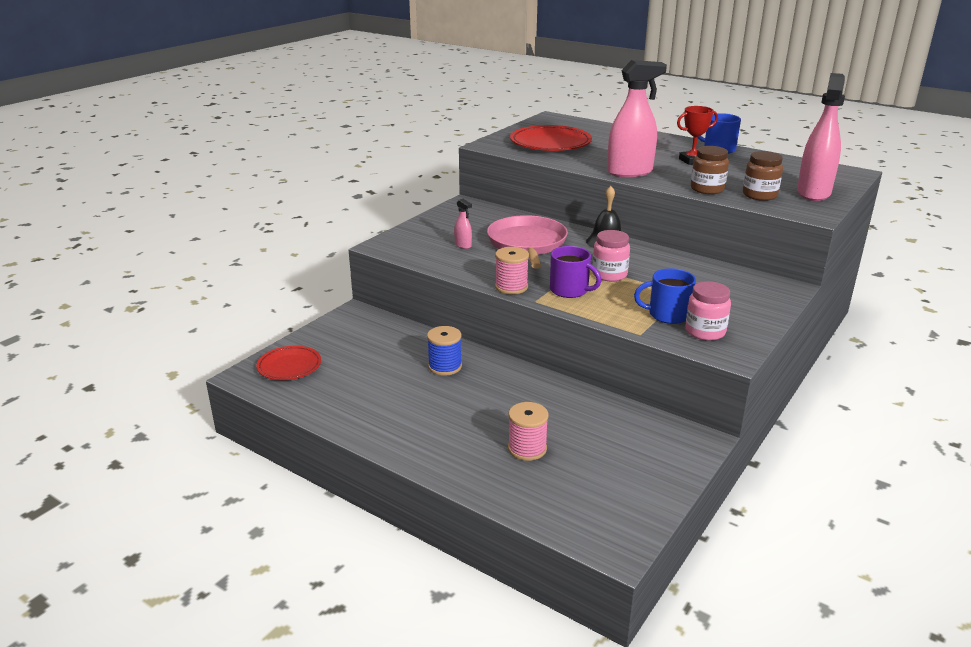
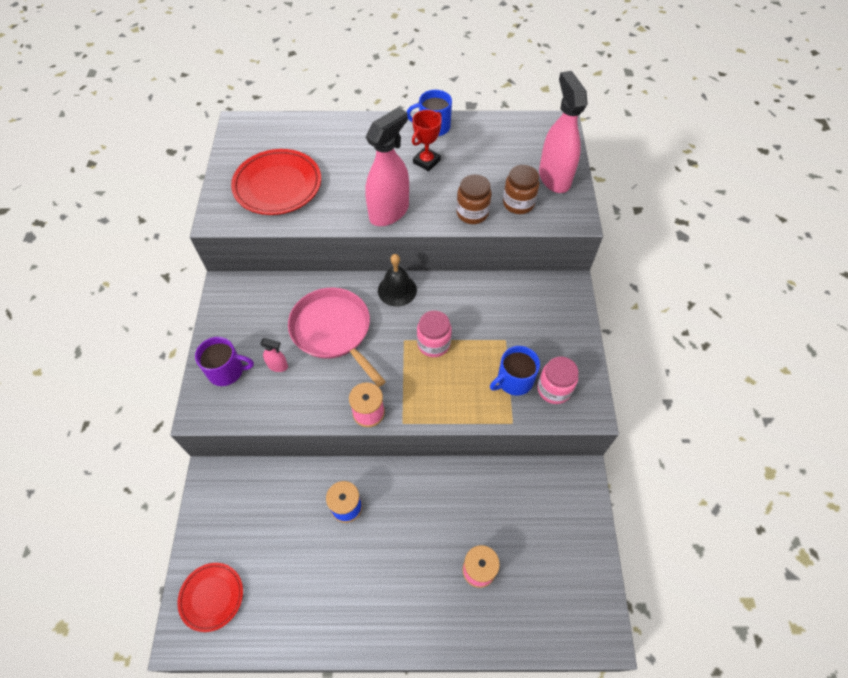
camera: 35 degrees left, 30 degrees up
(570, 290) = (419, 388): purple mug -> purple mug (226, 371)

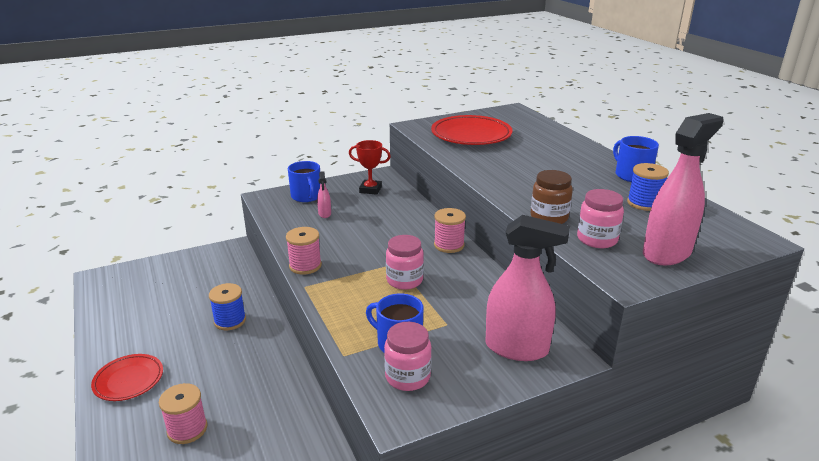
camera: 65 degrees right, 30 degrees down
(212, 597) = (132, 280): red plate -> red plate (129, 380)
(226, 371) = (306, 196): purple mug -> blue mug
(333, 331) = (377, 227): pink pan -> none
(389, 212) = (499, 180): pink spray bottle -> pink spray bottle (517, 348)
(397, 290) = (449, 245): black bell -> pink spool
(426, 161) = (583, 182): red trophy -> red trophy (370, 189)
(481, 147) = (644, 203): none -> blue spool
(518, 203) = (597, 239): brown jar -> pink jar

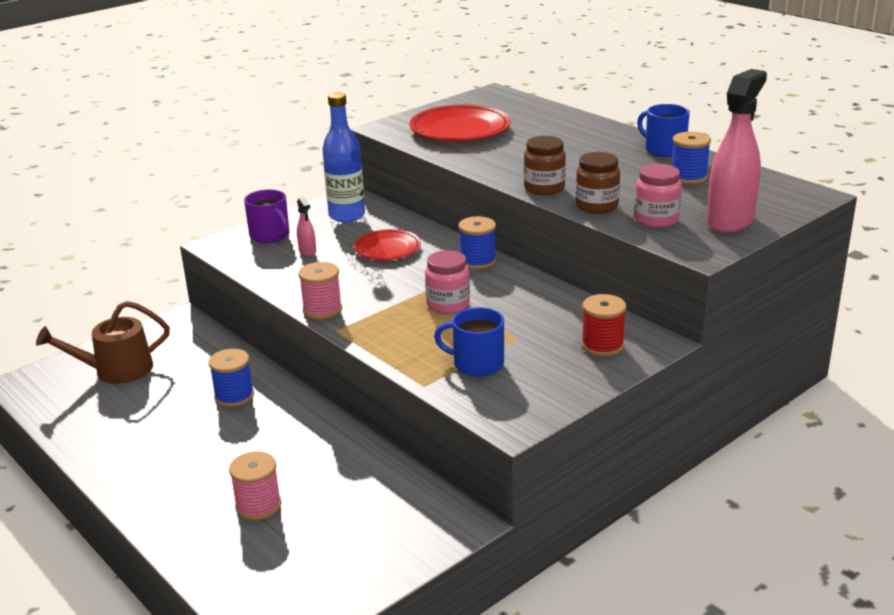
camera: 15 degrees left, 0 degrees up
(129, 380) = (152, 477): red plate -> red plate (387, 249)
(164, 281) = (116, 370): none -> brown watering can
(306, 196) = (270, 235): blue mug -> purple mug
(370, 189) = (347, 216): red trophy -> blue bottle
(407, 377) = (504, 390): pink jar -> none
(449, 245) = (477, 261): pink spool -> blue spool
(512, 194) = (544, 188): none -> brown jar
(517, 348) = (602, 345): pink spray bottle -> red spool

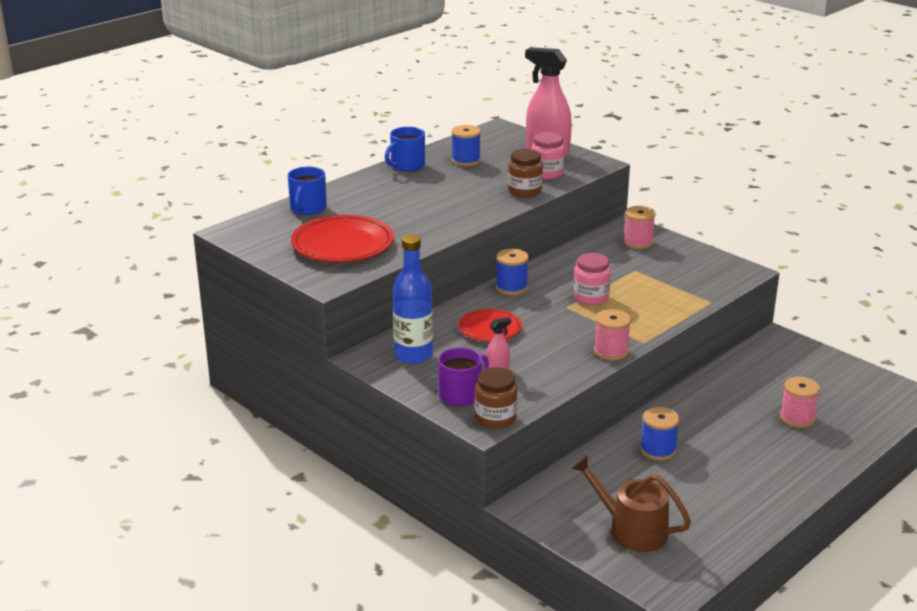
camera: 95 degrees left, 0 degrees up
(116, 370) = (631, 530): brown watering can -> brown watering can turned 150 degrees clockwise
(477, 364) = (676, 284): blue mug -> blue mug (308, 208)
(544, 188) = (489, 209): brown jar -> brown jar (495, 418)
(602, 345) = (638, 242): red spool -> pink spool

